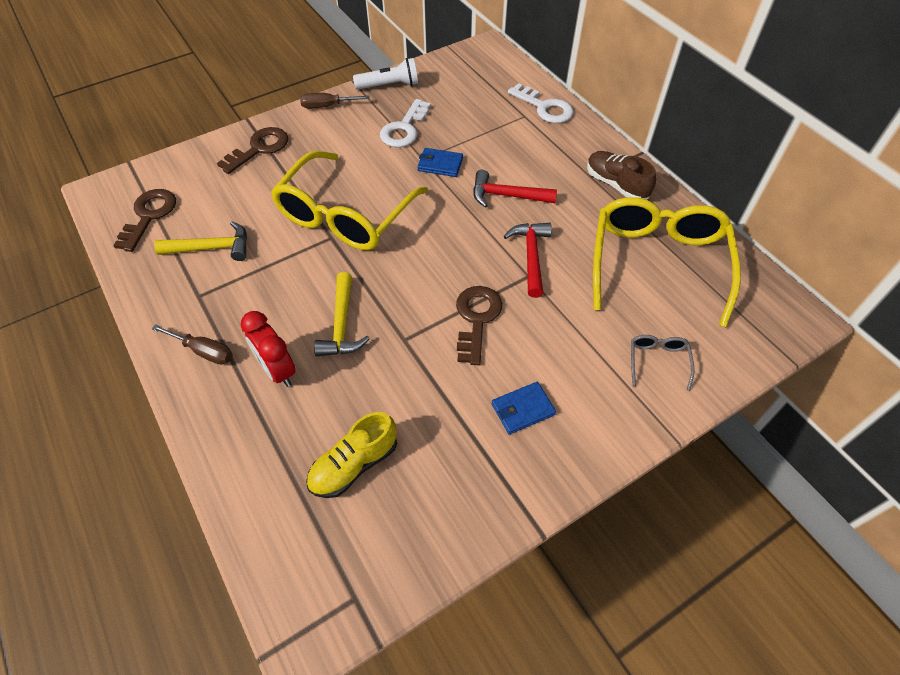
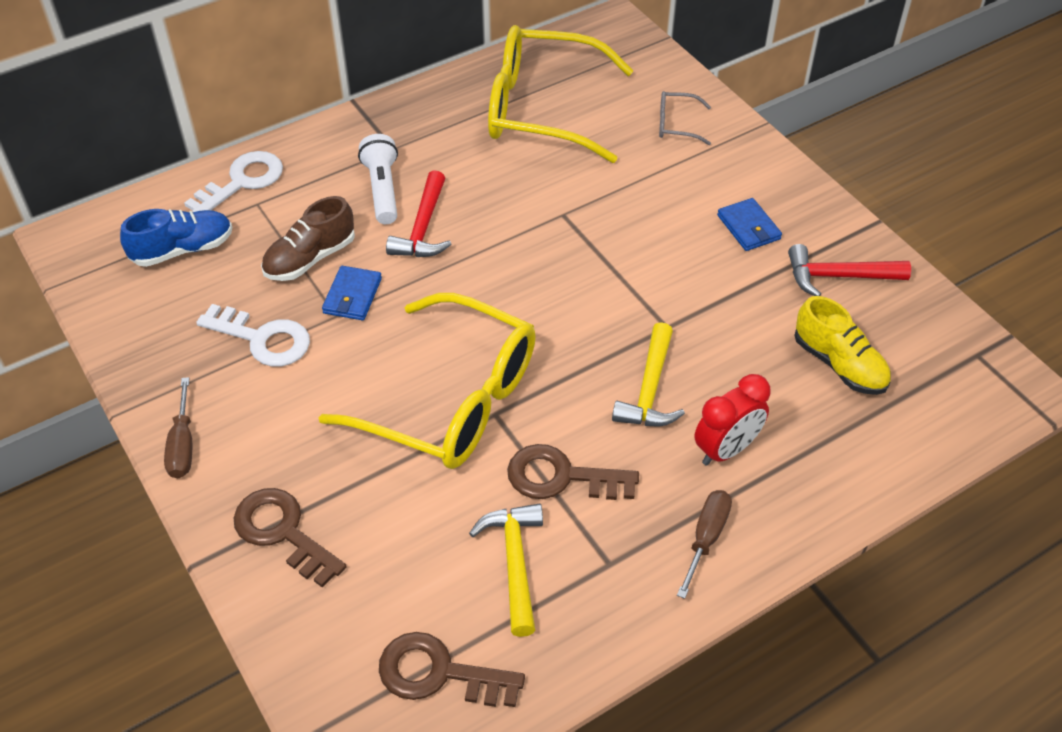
camera: 90 degrees left, 5 degrees down
(342, 325) = (650, 389): yellow hammer -> yellow hammer turned 105 degrees clockwise
(389, 85) = (144, 362): white flashlight -> white flashlight (382, 190)
(476, 319) = (631, 261): brown key -> brown key (561, 477)
(480, 89) = (182, 250): none -> blue shoe
(531, 256) = (532, 210): red hammer -> red hammer (838, 276)
(616, 185) = (411, 128): brown shoe -> brown shoe (310, 258)

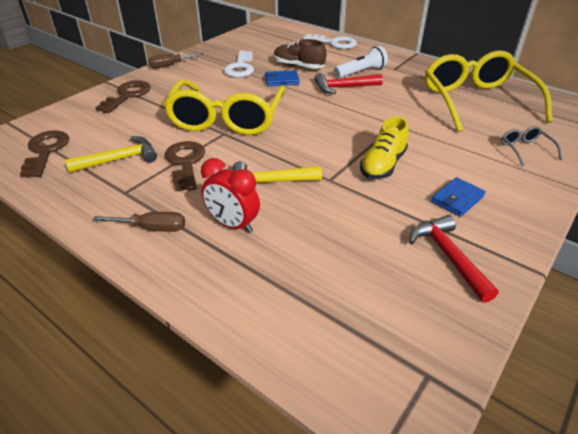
camera: 70 degrees right, 10 degrees down
(182, 250) = (282, 41): blue shoe -> none
(839, 364) = (349, 272): yellow shoe -> yellow shoe (383, 165)

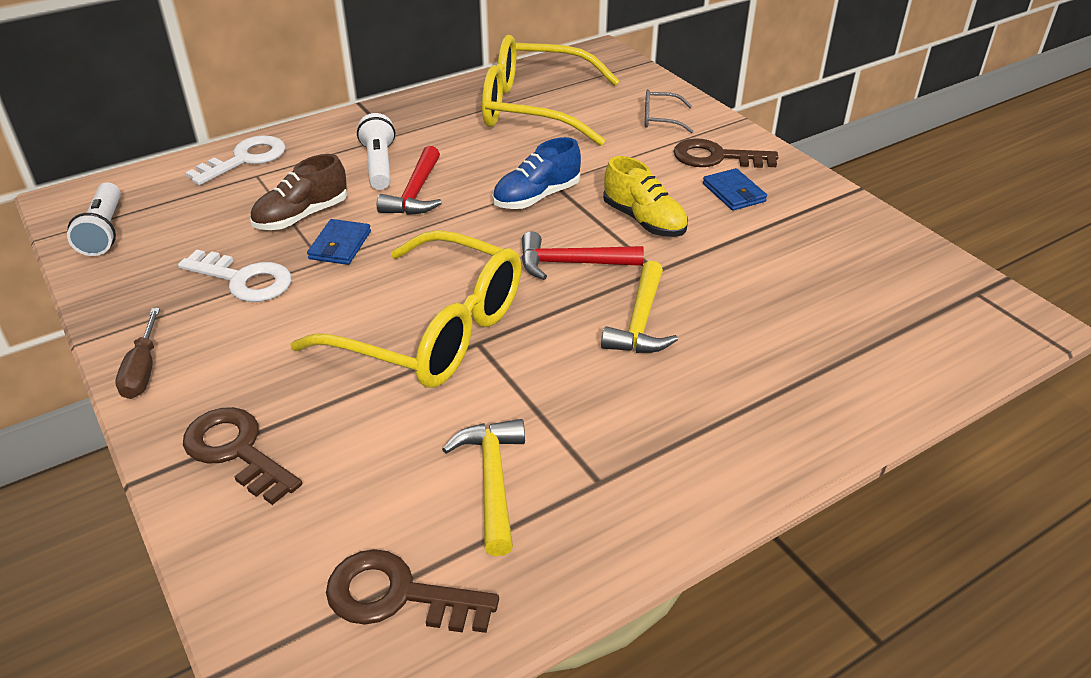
camera: 70 degrees left, 0 degrees up
(152, 228) = (706, 456): brown screwdriver -> none
(185, 163) = (547, 399): brown key -> brown key (716, 157)
(233, 224) = (723, 374): red clock -> none
(256, 34) = (104, 231): none -> white flashlight
(374, 122) = (537, 197): none -> blue shoe
(448, 256) = (826, 230): red hammer -> red hammer (571, 263)

